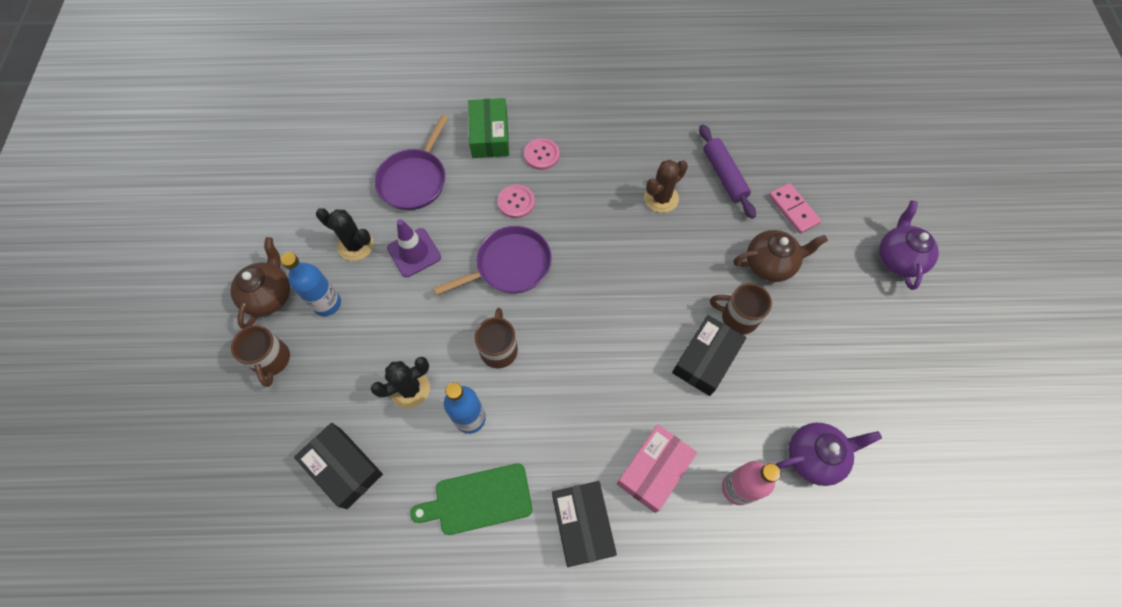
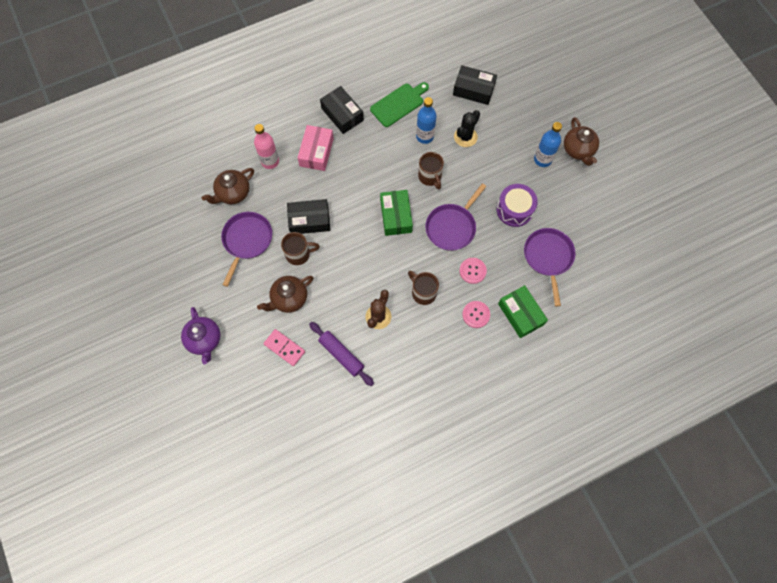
camera: 155 degrees right, 5 degrees up
(271, 360) = (548, 119): brown mug -> brown mug (423, 292)
(355, 245) = (552, 199): black cactus -> none
(414, 252) = (514, 210): purple traffic cone -> purple drum
(578, 312) = (396, 216): none -> green box
(705, 359) = (309, 220): black box -> black box turned 75 degrees clockwise
(809, 369) = (247, 240): none -> purple pan
(814, 456) = (233, 193): purple teapot -> brown teapot

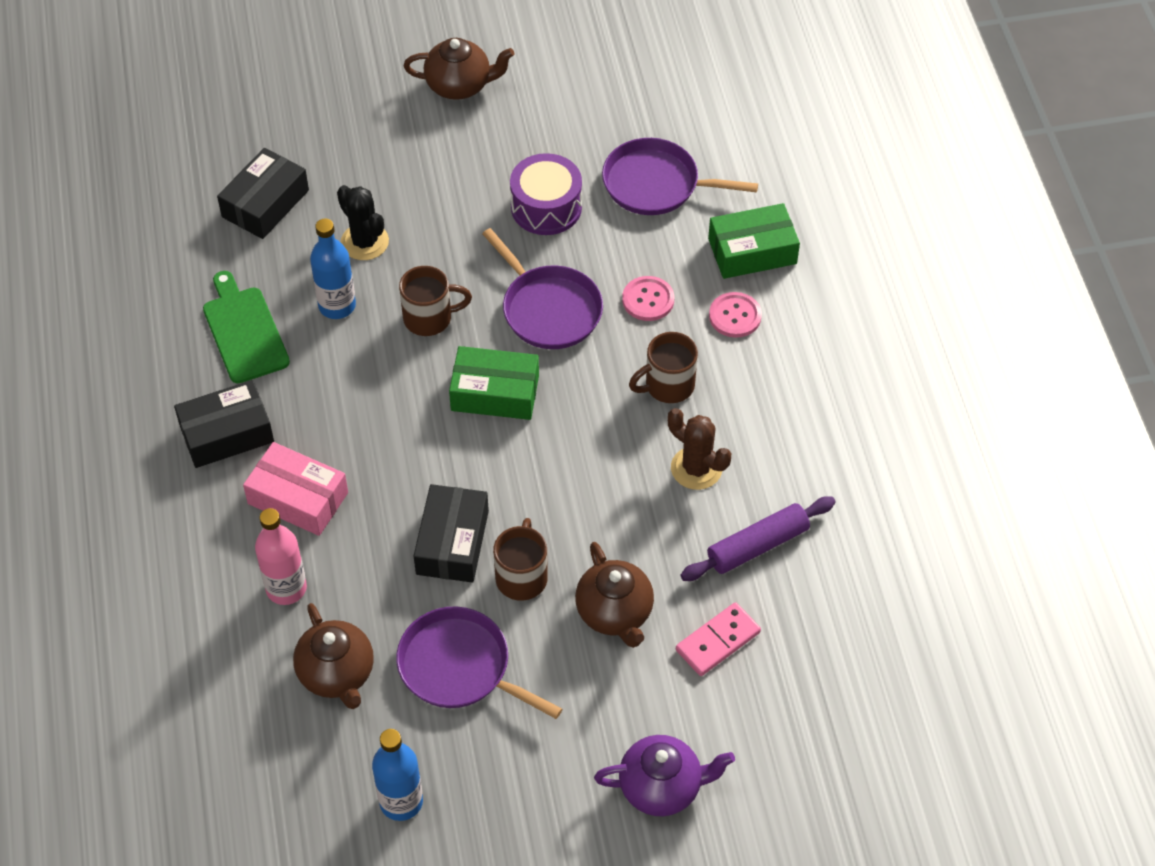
camera: 75 degrees left, 15 degrees down
(542, 159) = (459, 140): blue bottle -> blue bottle (401, 801)

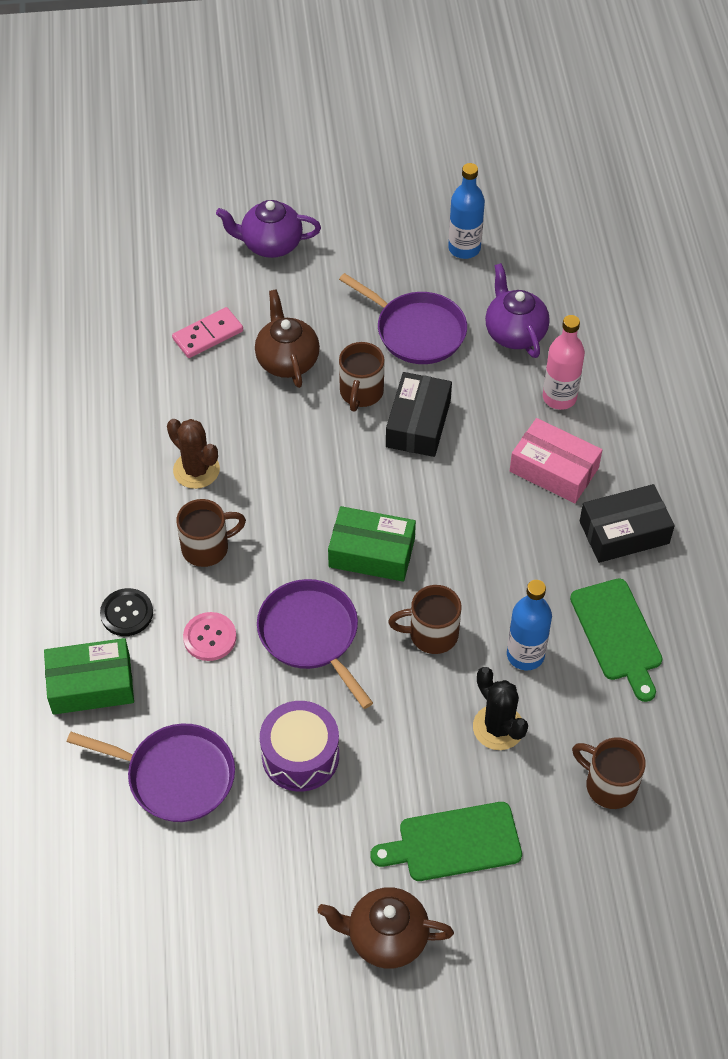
camera: 175 degrees left, 0 degrees up
(265, 203) = (609, 785): black box -> brown mug
(337, 674) = (514, 333): brown teapot -> purple teapot
(405, 152) = (454, 843): none -> green cutting board
(735, 316) = (127, 613): pink button -> black button
(757, 546) = (158, 403): purple rolling pin -> none

